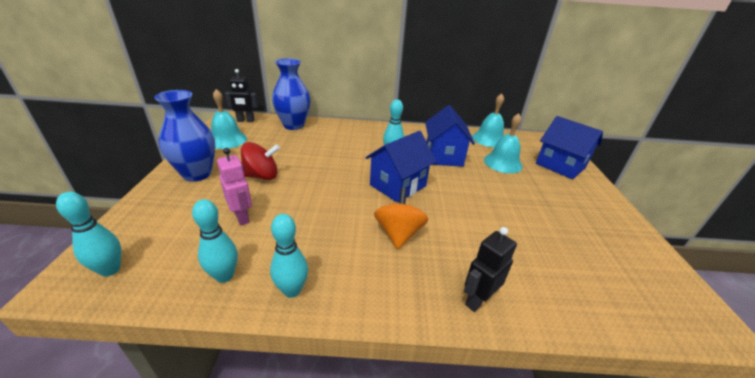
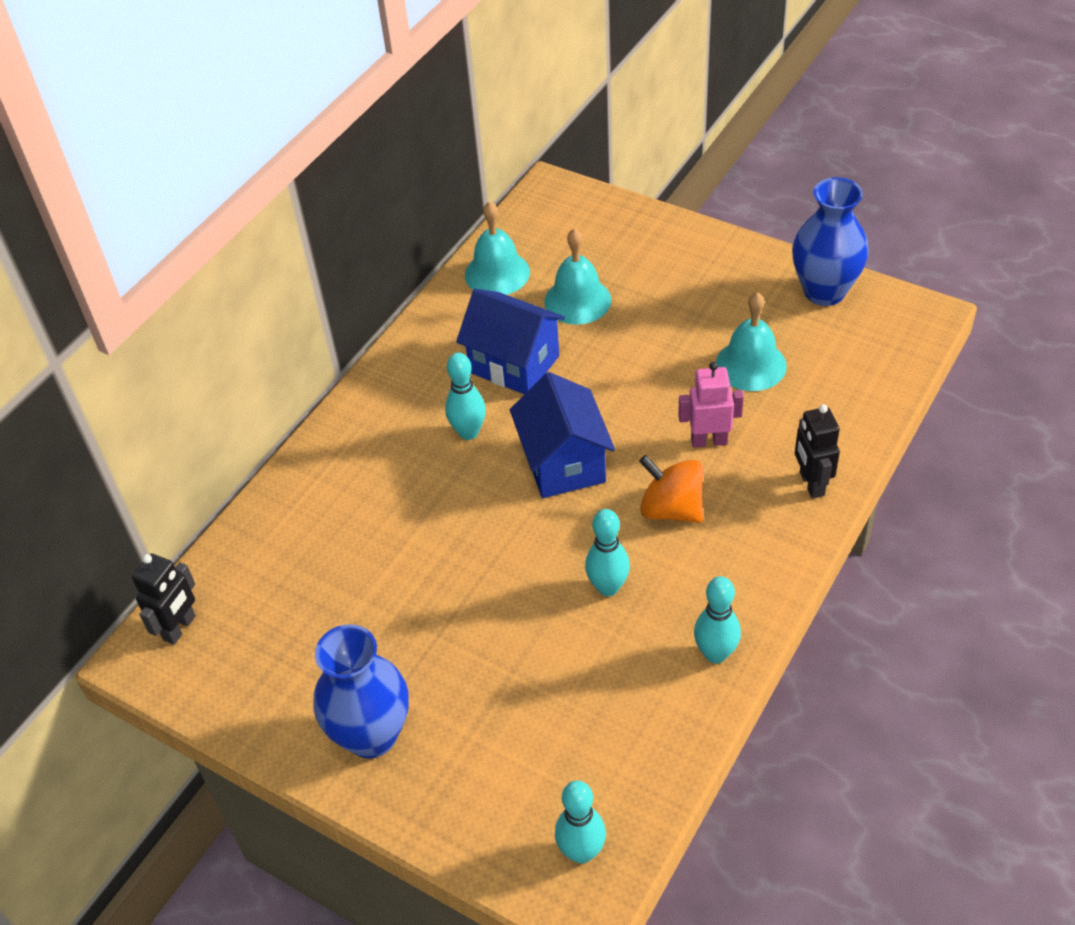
camera: 55 degrees left, 15 degrees up
(224, 276) = (657, 721): turquoise bowling pin -> turquoise bowling pin (608, 587)
(227, 140) = (256, 673): turquoise bell -> turquoise bell (750, 365)
(242, 217) = (539, 684): pink robot -> pink robot (709, 441)
(262, 176) = (433, 638): red spinning top -> none
(293, 125) = (258, 547): blue vase -> blue vase (824, 291)
(560, 166) = (624, 237): blue house -> none

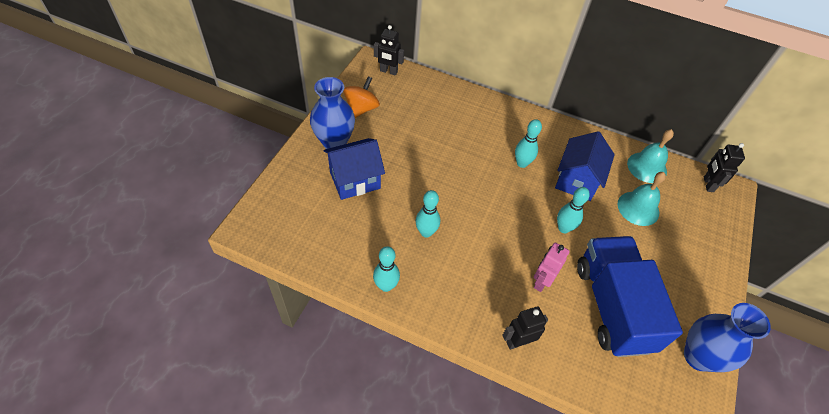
camera: 75 degrees right, 5 degrees up
(539, 212) = (708, 184): none -> black robot
(563, 463) = (509, 207): blue house -> blue house (355, 180)
(581, 851) = (270, 227): turquoise bowling pin -> turquoise bowling pin (563, 228)
(671, 509) = (485, 262): orange spinning top -> orange spinning top (361, 108)
(709, 441) = (541, 282): pink robot -> pink robot turned 135 degrees counterclockwise
(750, 365) = (612, 306): turquoise bell -> blue truck

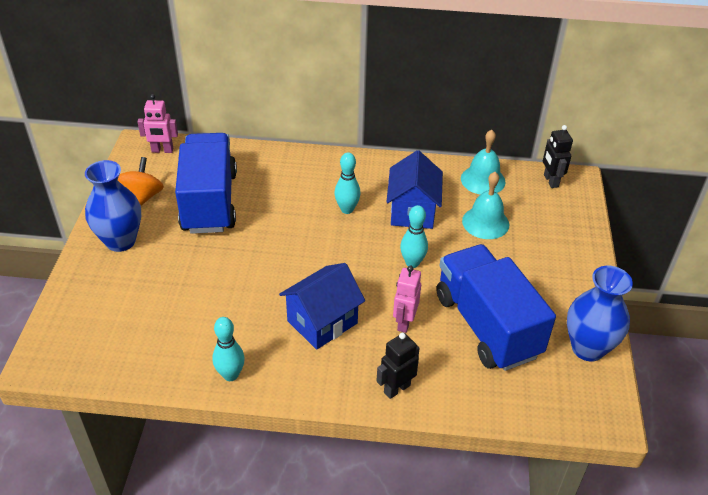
camera: 15 degrees left, 10 degrees down
(355, 180) = (158, 275): blue house -> blue house (322, 322)
(388, 71) = (162, 150): black robot -> pink robot
(412, 126) = (209, 202): none -> blue truck
(426, 232) = (260, 307): turquoise bowling pin -> none

